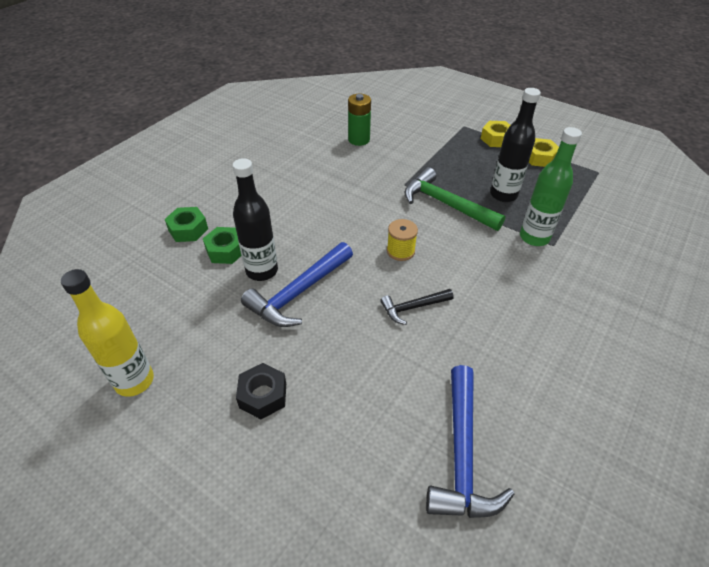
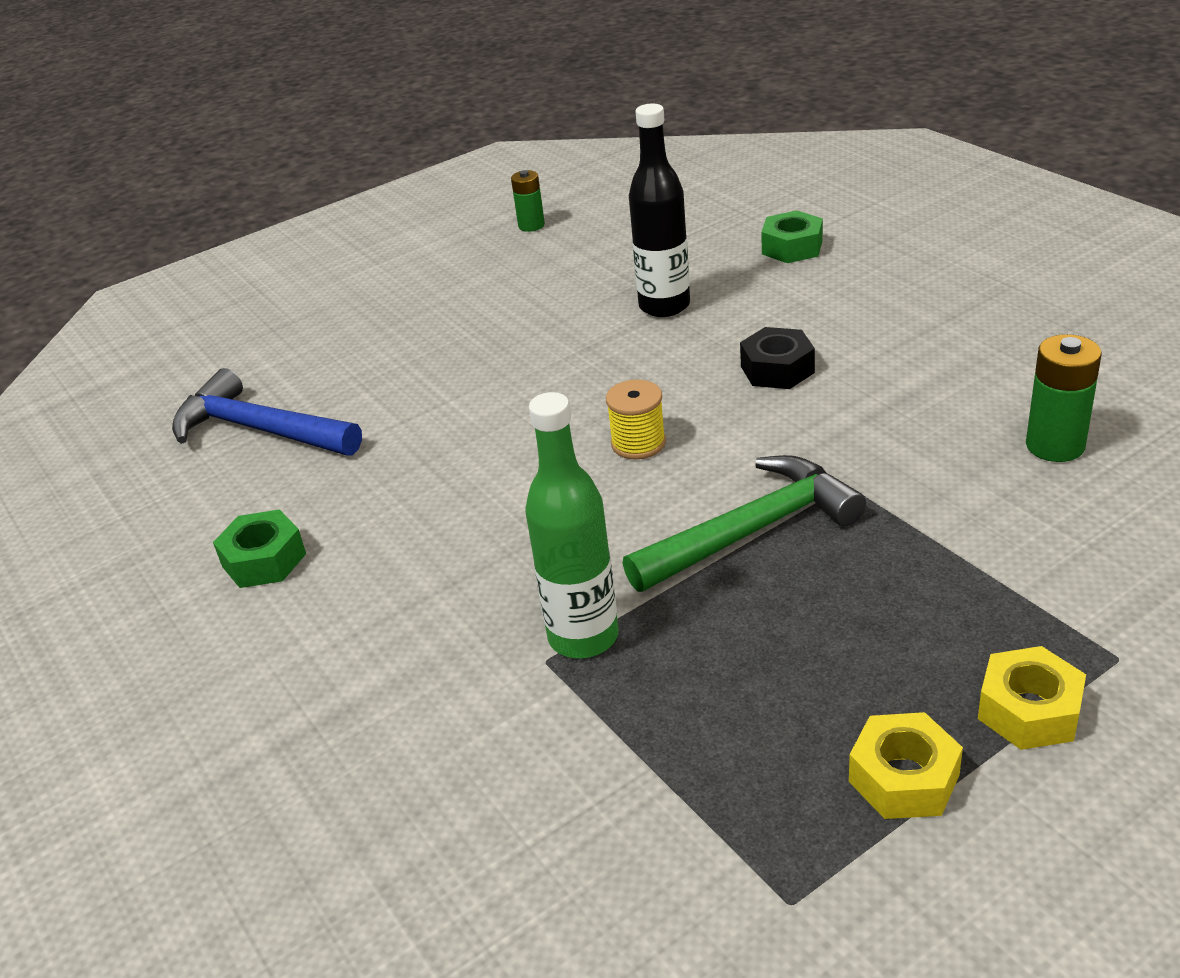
camera: 115 degrees right, 10 degrees down
(134, 381) = (531, 225): yellow bottle -> green battery
(226, 250) = (726, 277): green nut -> green nut (264, 560)
(263, 395) = (450, 301): black nut -> black nut (777, 369)
(299, 293) = (600, 334): blue hammer -> none
(413, 308) = (503, 434): black hammer -> none
(503, 195) = (752, 636): black bottle -> none

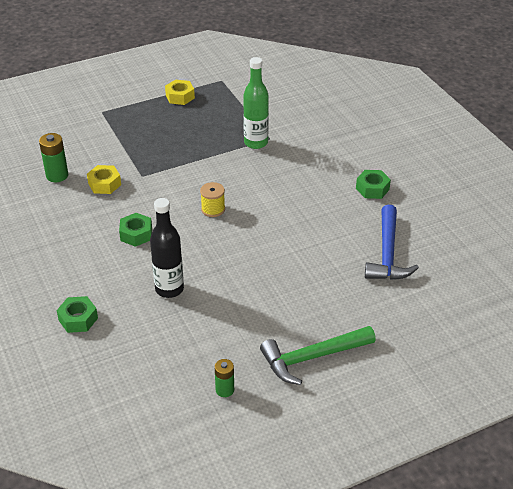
camera: 175 degrees left, 5 degrees up
(259, 430) = (388, 254): blue hammer -> blue hammer turned 60 degrees clockwise
(752, 530) = (185, 165): green hammer -> green hammer (312, 358)
(777, 369) = (136, 234): black nut -> green nut
(1029, 710) = (137, 104): yellow nut -> yellow nut (104, 184)

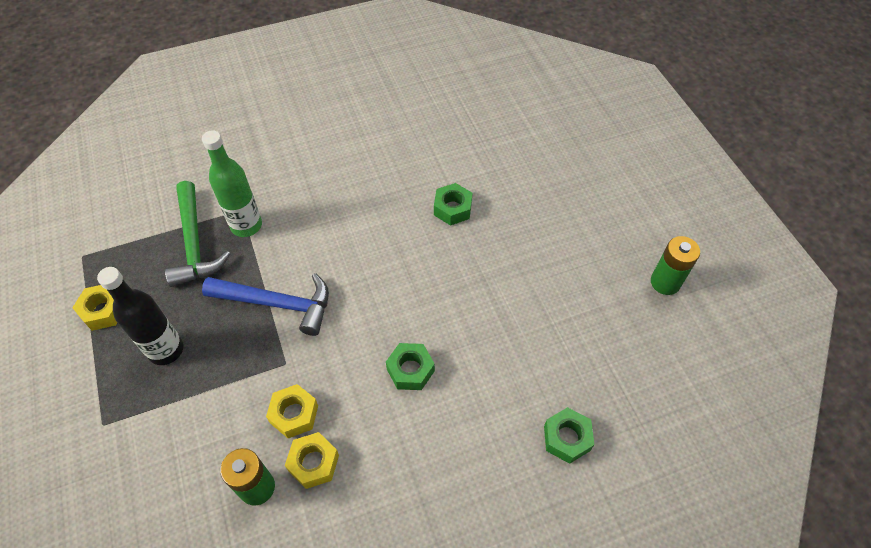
camera: 85 degrees left, 15 degrees up
(70, 196) = (313, 463): none -> yellow nut
(169, 289) = (515, 332): black bottle -> black bottle (166, 350)
(213, 209) = (373, 280): yellow spool -> none
(225, 390) = (665, 282): green battery -> green battery, size x1.51
(312, 358) = (615, 205): green hammer -> green hammer (194, 243)
(372, 189) = (362, 125): green nut -> green nut (452, 208)
(388, 254) = (469, 128): blue hammer -> blue hammer (277, 304)

